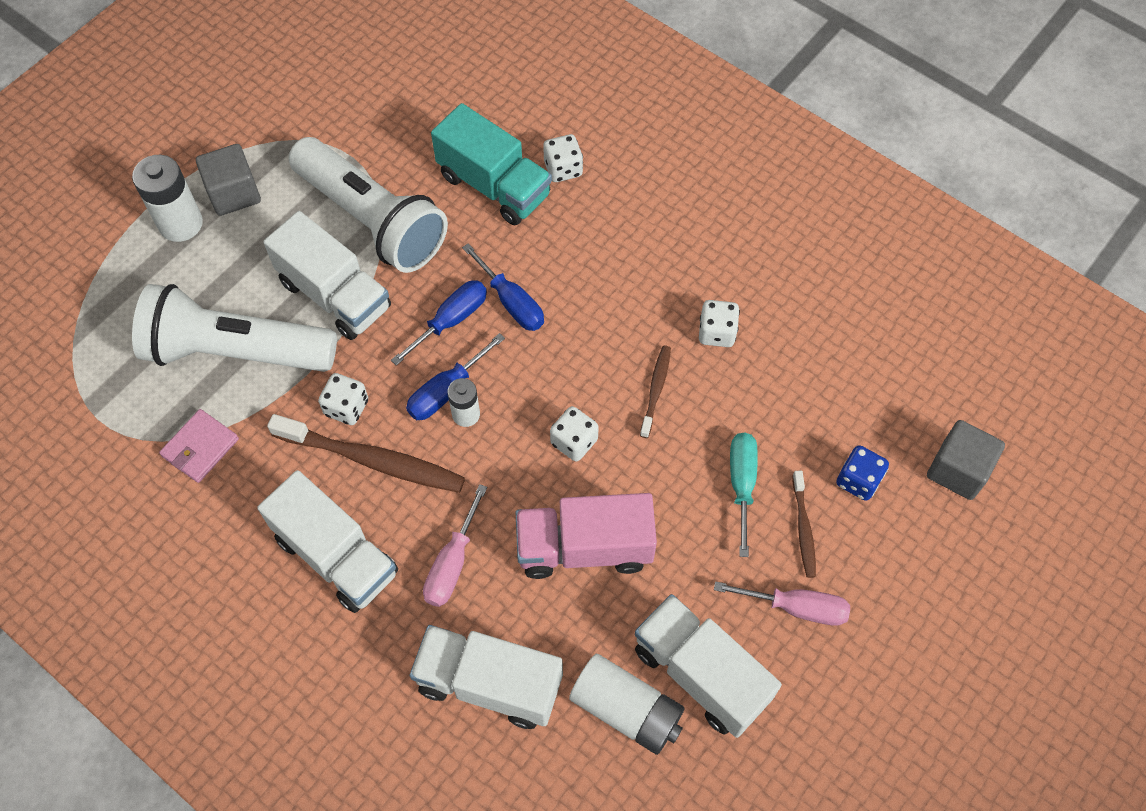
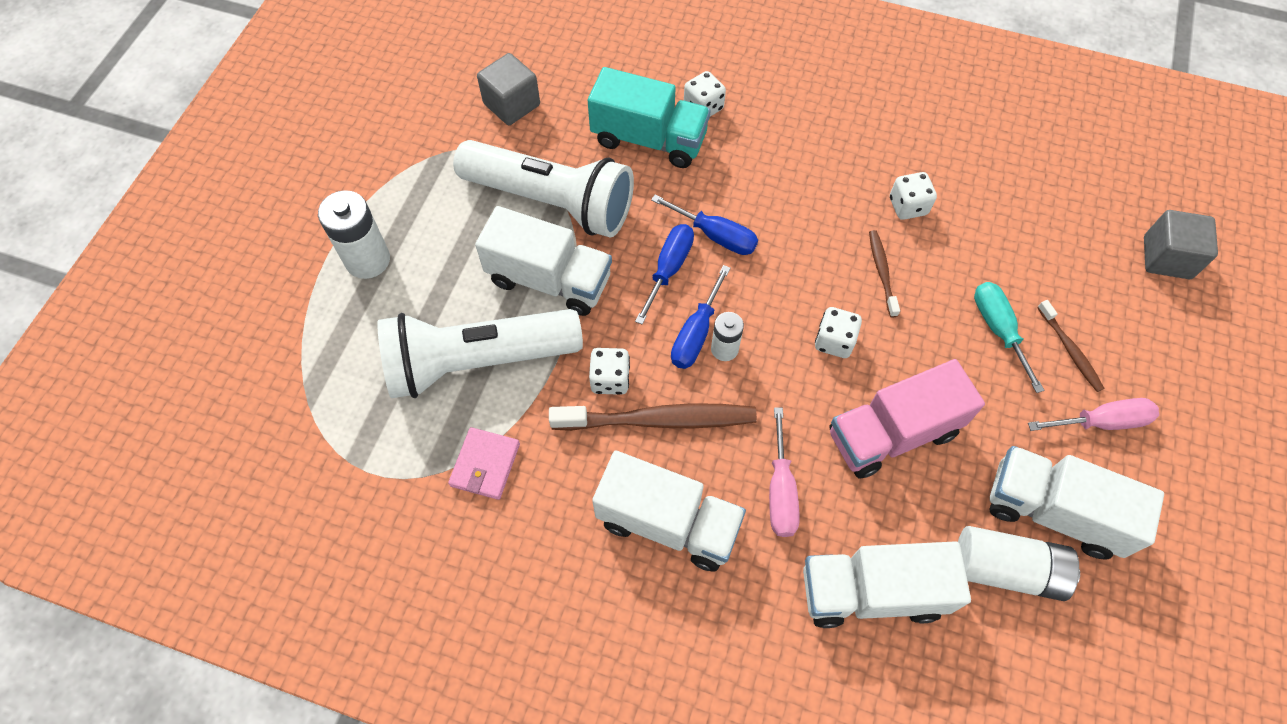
camera: 20 degrees left, 0 degrees up
(234, 193) = (408, 217): grey cube -> grey cube (511, 104)
(858, 480) = (1092, 293): blue dice -> none

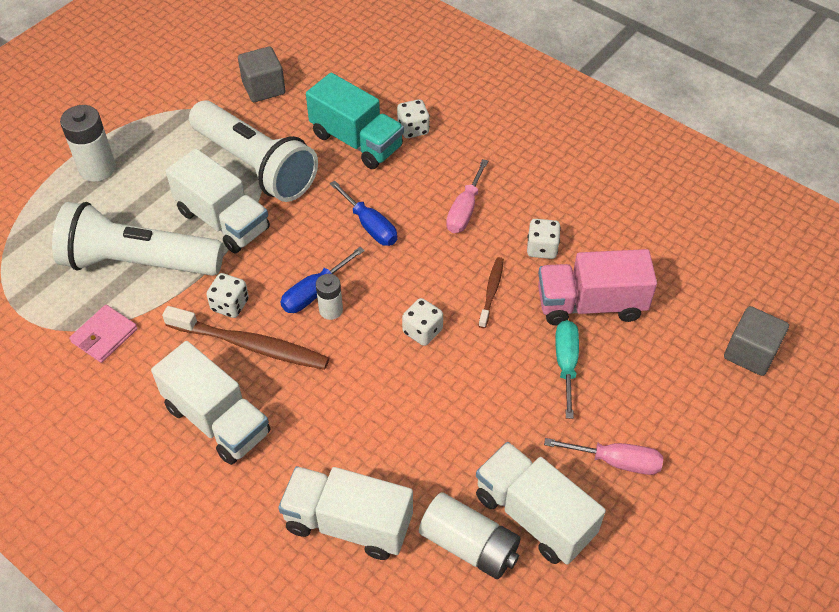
camera: 20 degrees right, 10 degrees down
(669, 269) = (319, 239): blue screwdriver -> none
(780, 491) = (317, 426): pink screwdriver -> pink screwdriver (464, 210)
(892, 433) = (431, 413): pink truck -> pink truck (590, 304)
(1070, 350) = (620, 398): brown toothbrush -> none

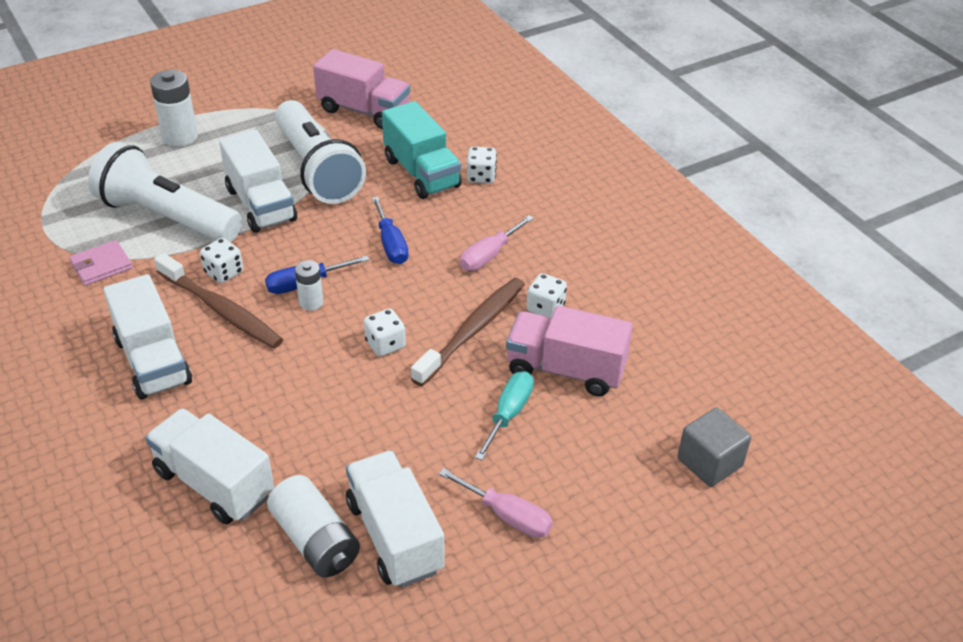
camera: 20 degrees right, 10 degrees down
(264, 88) = (364, 111): grey cube -> pink truck
(491, 291) = (473, 330): brown toothbrush -> brown toothbrush, size x1.90

